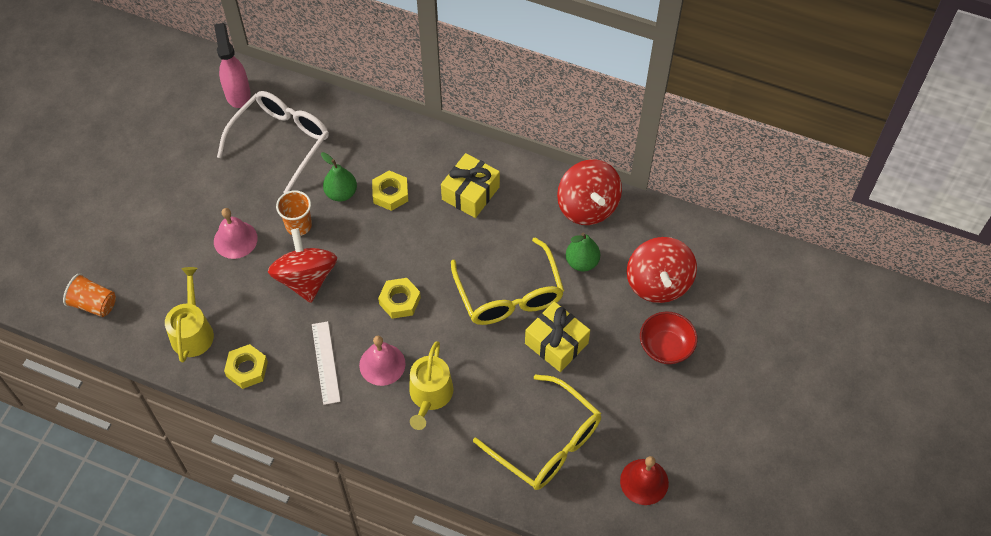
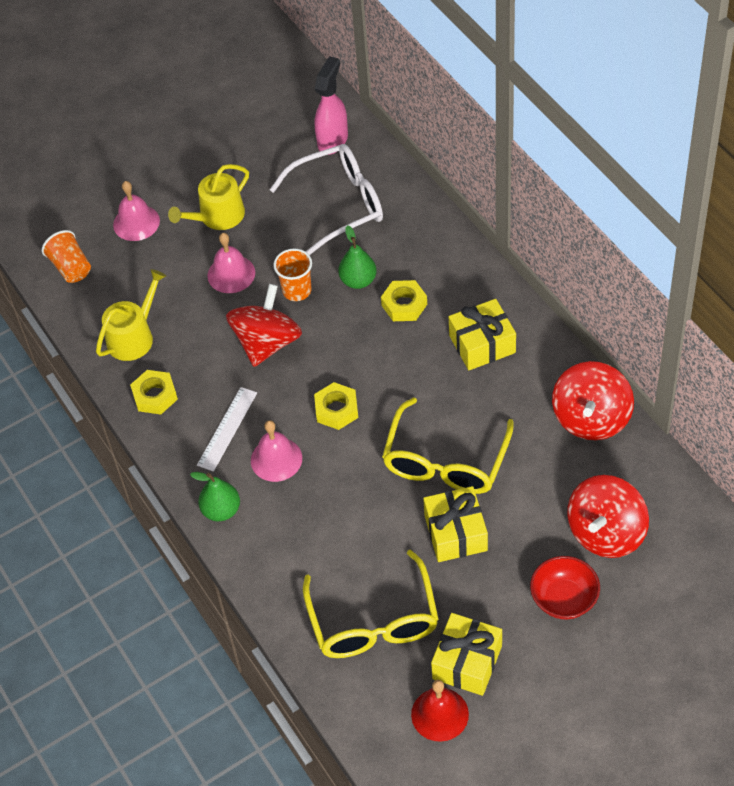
camera: 40 degrees right, 5 degrees down
(123, 238) = (136, 222): none -> pink bell
(430, 395) = (298, 512): yellow watering can -> yellow watering can (217, 216)
(582, 262) = (542, 469): green pear -> green pear (221, 510)
(634, 432) = (467, 662): none -> yellow gift

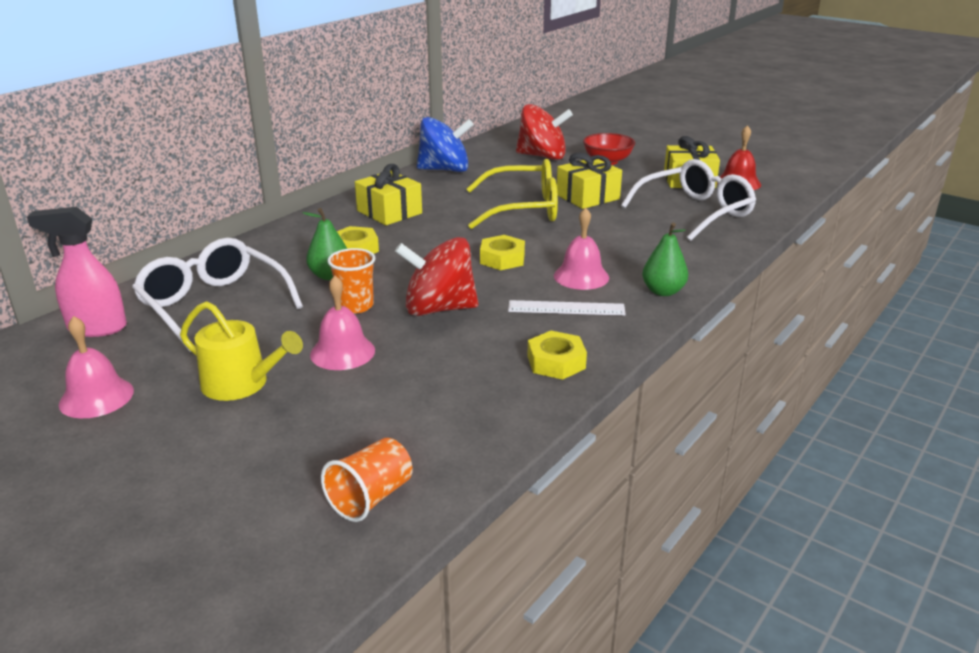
camera: 115 degrees left, 25 degrees down
(134, 336) = (475, 401): yellow watering can -> none
(136, 222) = (261, 454): pink bell -> pink bell (96, 397)
(373, 621) = (695, 212): yellow glasses -> white glasses
(591, 418) = (445, 170): red spinning top -> blue spinning top

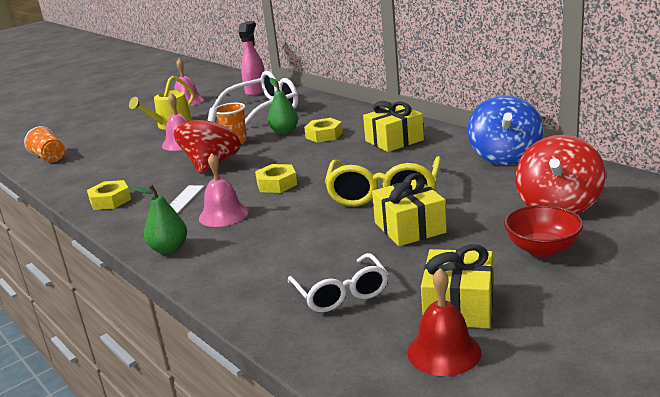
camera: 105 degrees right, 5 degrees down
(695, 212) = (341, 293): white glasses -> white glasses, size x0.64

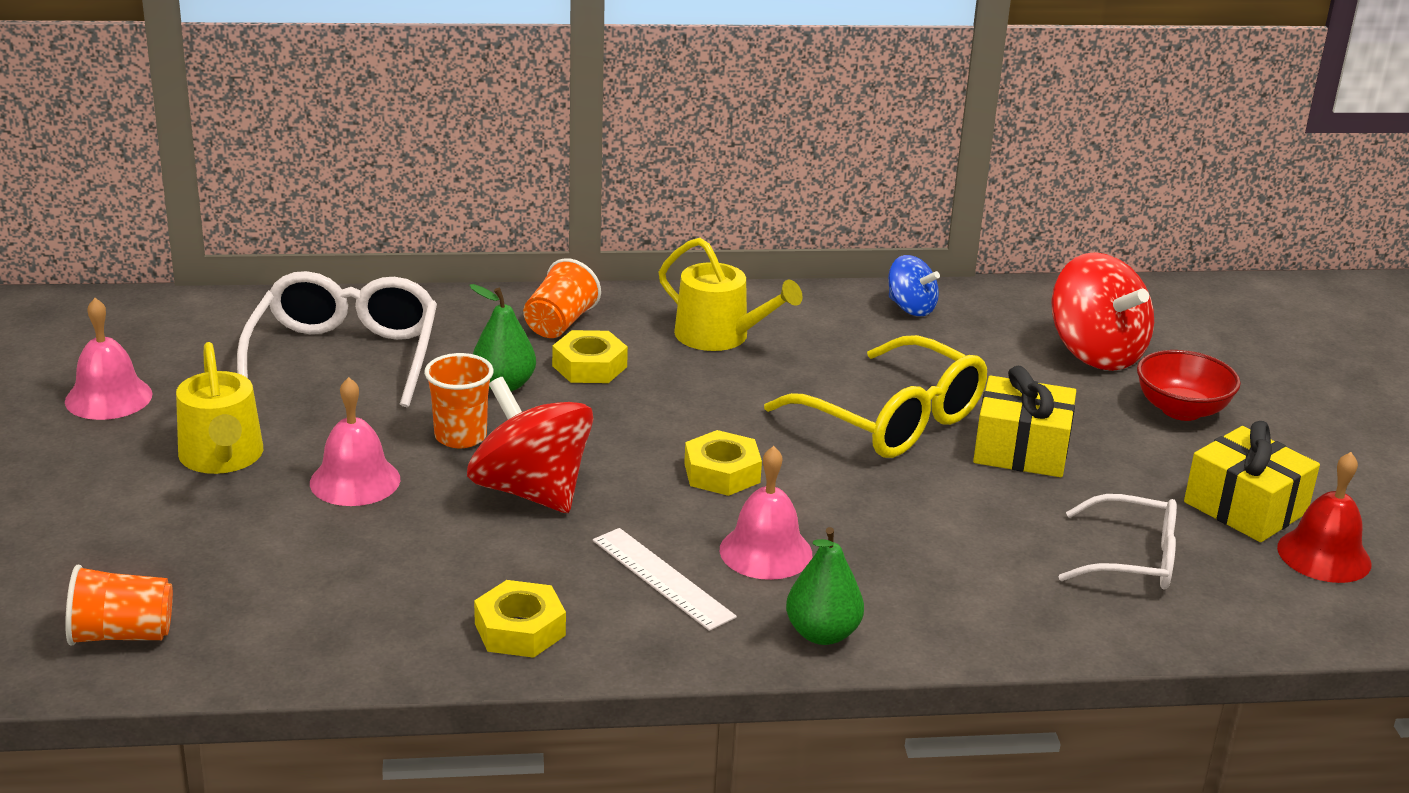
camera: 60 degrees left, 5 degrees up
(256, 91) = (218, 325): pink spray bottle -> none
(349, 119) = (559, 324): none -> orange cup
(394, 140) = (720, 336): yellow gift -> yellow watering can
(505, 156) = (910, 308): blue spinning top -> blue spinning top, size x0.56

